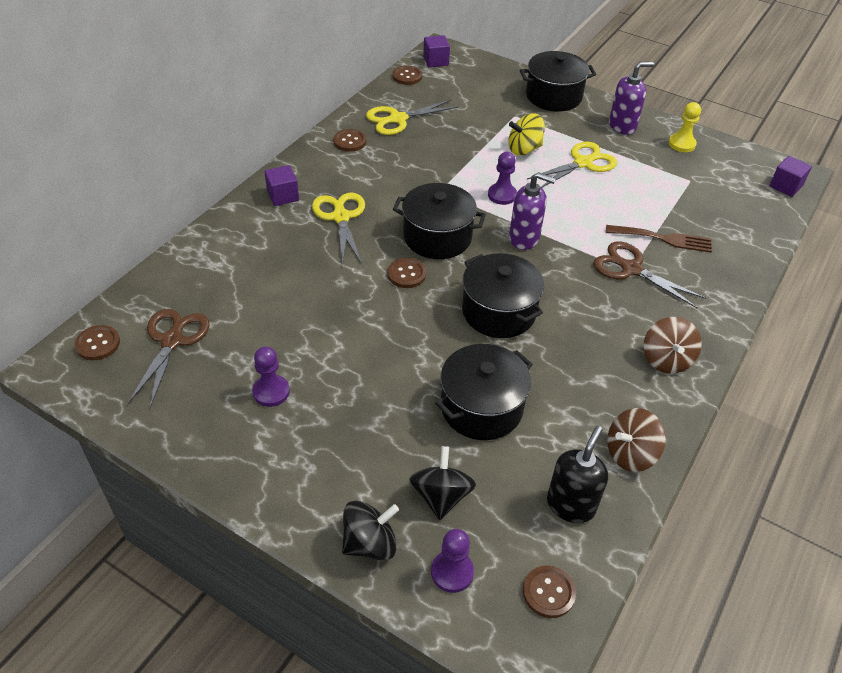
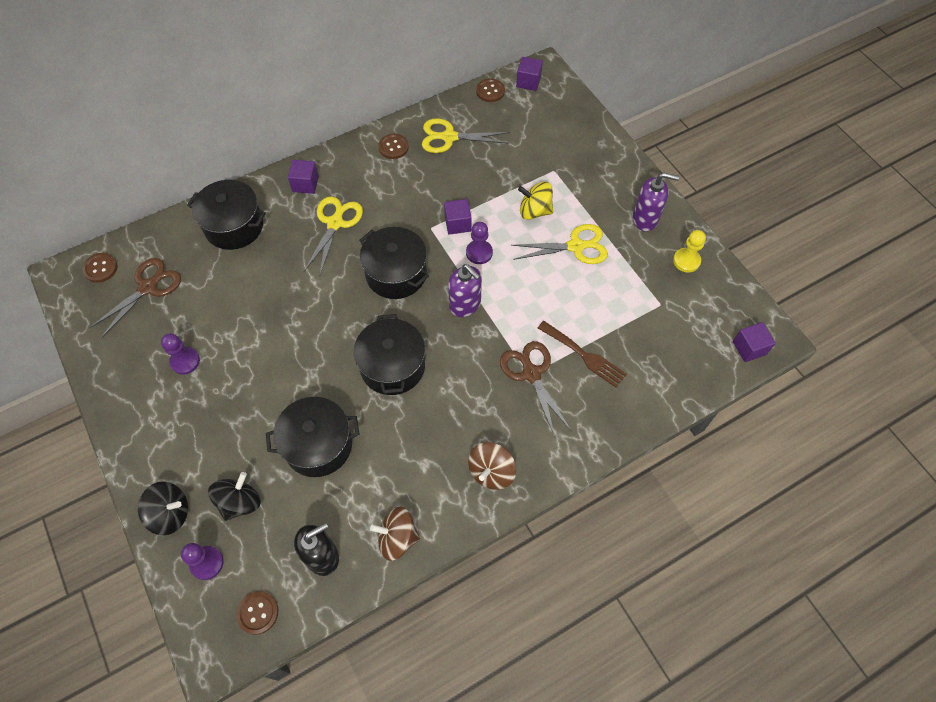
camera: 30 degrees right, 15 degrees up
(406, 274) = (347, 300): brown button -> none
(462, 180) = (457, 224): none -> purple cube
(553, 96) = (607, 161): black pot -> black pot (234, 226)

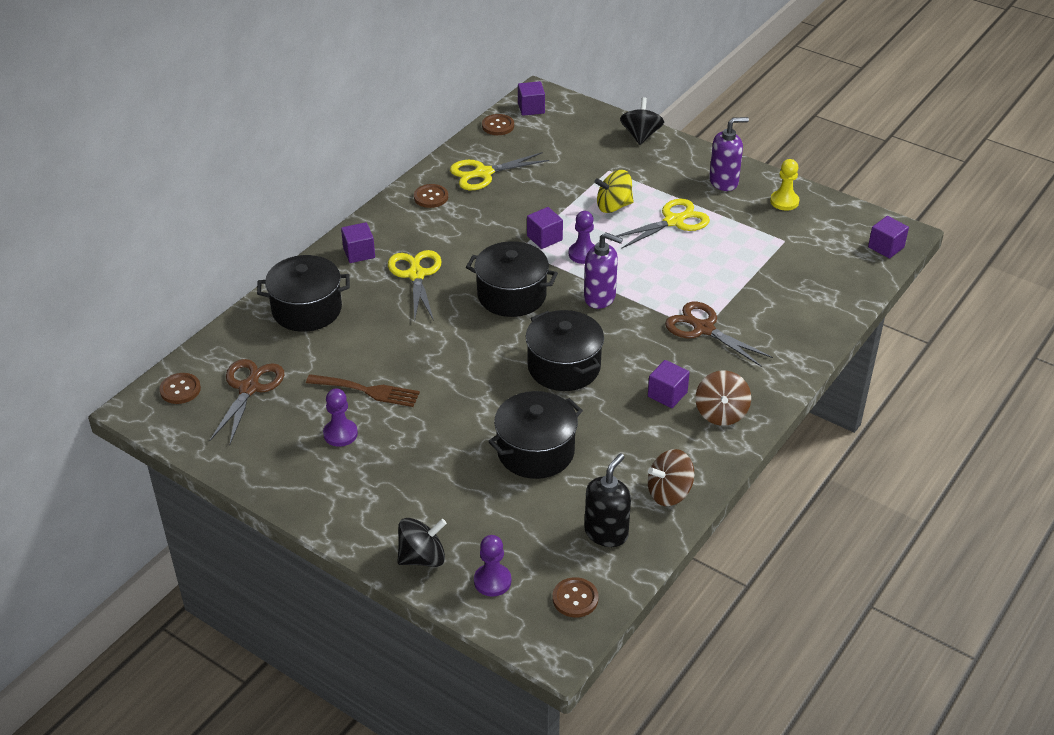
camera: 25 degrees left, 20 degrees down
(240, 502) = (489, 523): black spinning top -> black spinning top (641, 135)
(458, 432) = (667, 394): none -> purple cube
(584, 355) = (743, 299): brown fork -> brown fork (367, 391)

